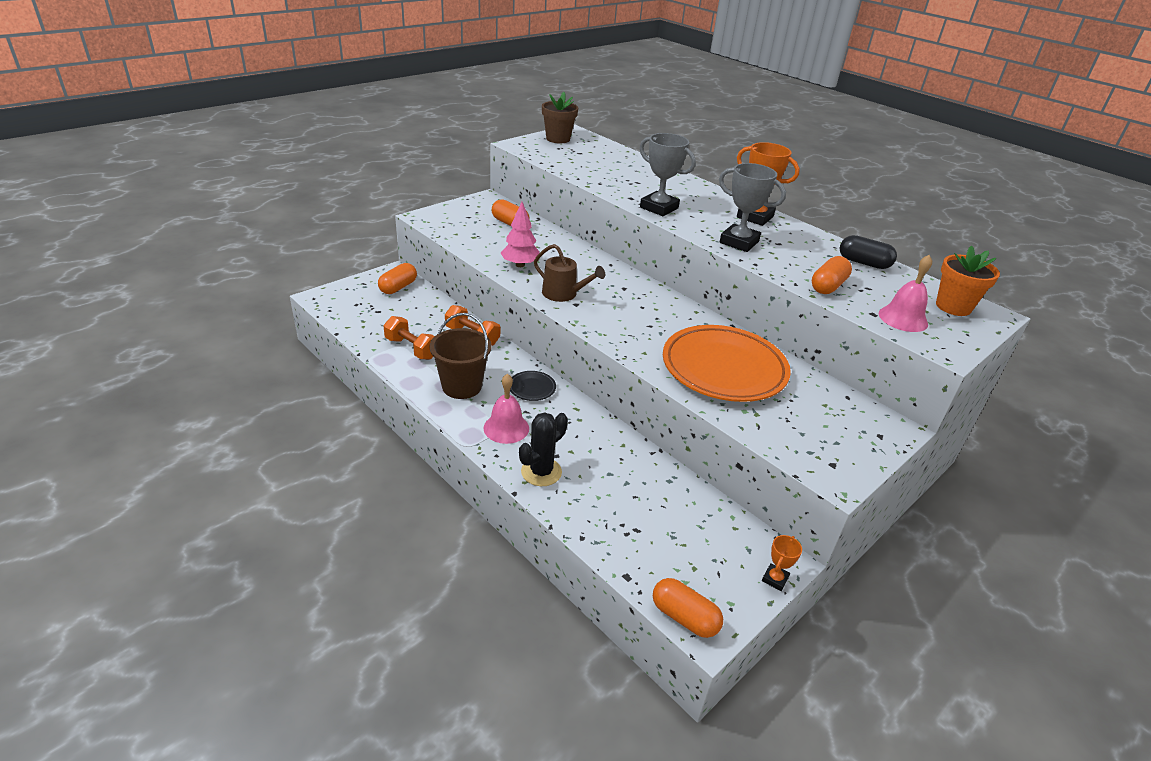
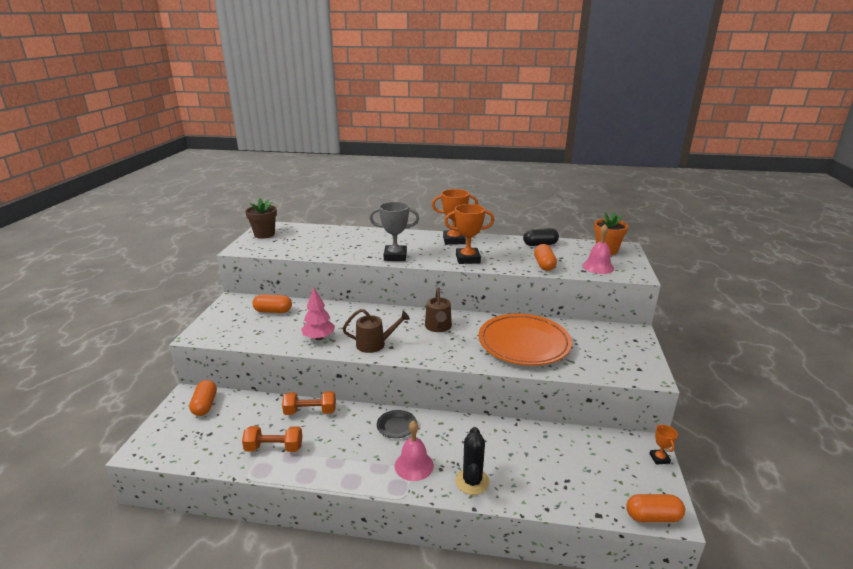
camera: 35 degrees left, 10 degrees down
(462, 386) = (347, 454): brown bucket -> none
(650, 308) = (438, 327): none -> brown watering can
(739, 242) = (468, 259): grey trophy -> orange trophy

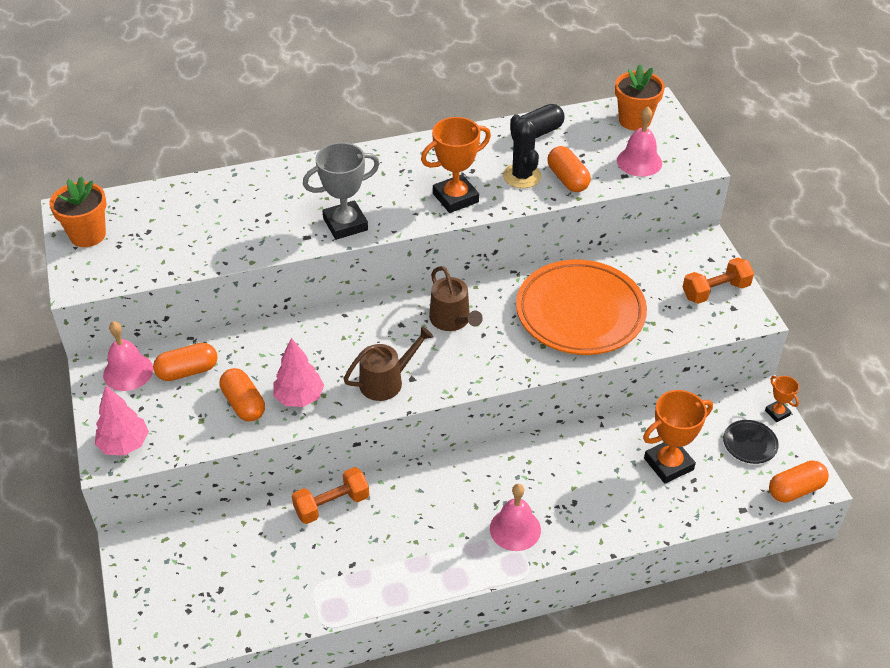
camera: 25 degrees left, 20 degrees up
(205, 405) = (173, 551): orange capsule -> orange capsule (243, 404)
(209, 332) = (124, 445): none -> pink tree
(244, 304) = (128, 372): none -> pink bell
(264, 234) = (88, 235): brown flower pot -> orange flower pot
(274, 448) = (326, 575): orange dumbbell -> orange dumbbell (715, 291)
(397, 426) = (459, 483): black plate -> black plate (749, 444)
(454, 240) = (408, 159): orange trophy -> orange trophy (668, 464)
(472, 481) = (593, 523): black cactus -> black cactus (522, 176)

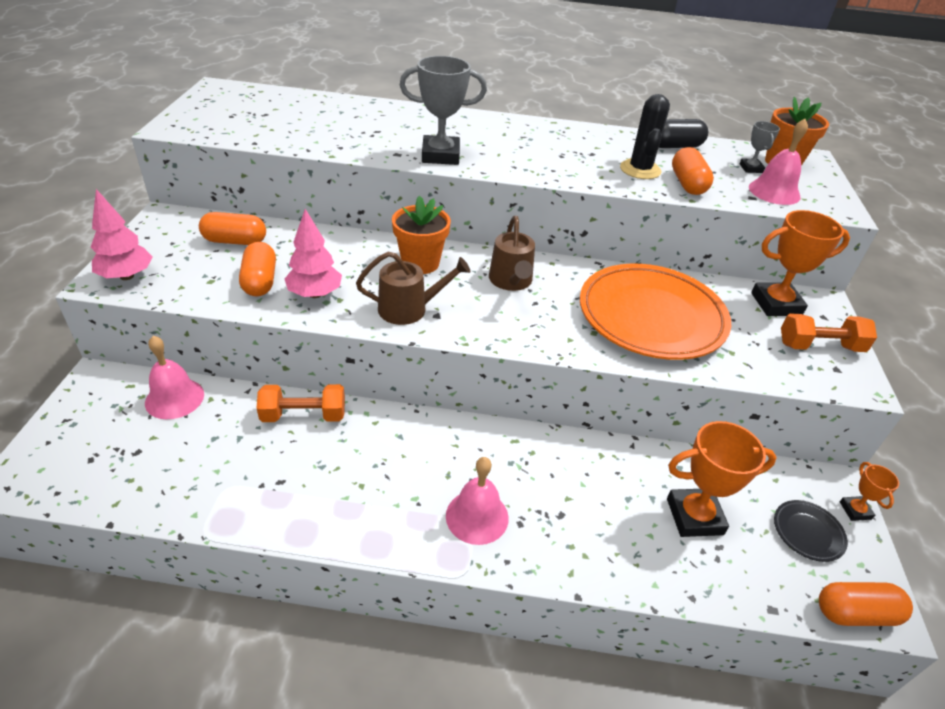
camera: 20 degrees right, 5 degrees down
(88, 235) = (214, 103): orange flower pot -> orange flower pot (420, 263)
(128, 372) = (186, 225): pink bell -> pink bell (174, 398)
(455, 198) = (562, 167): orange trophy -> orange trophy (776, 304)
(611, 138) = (750, 168): none -> grey trophy

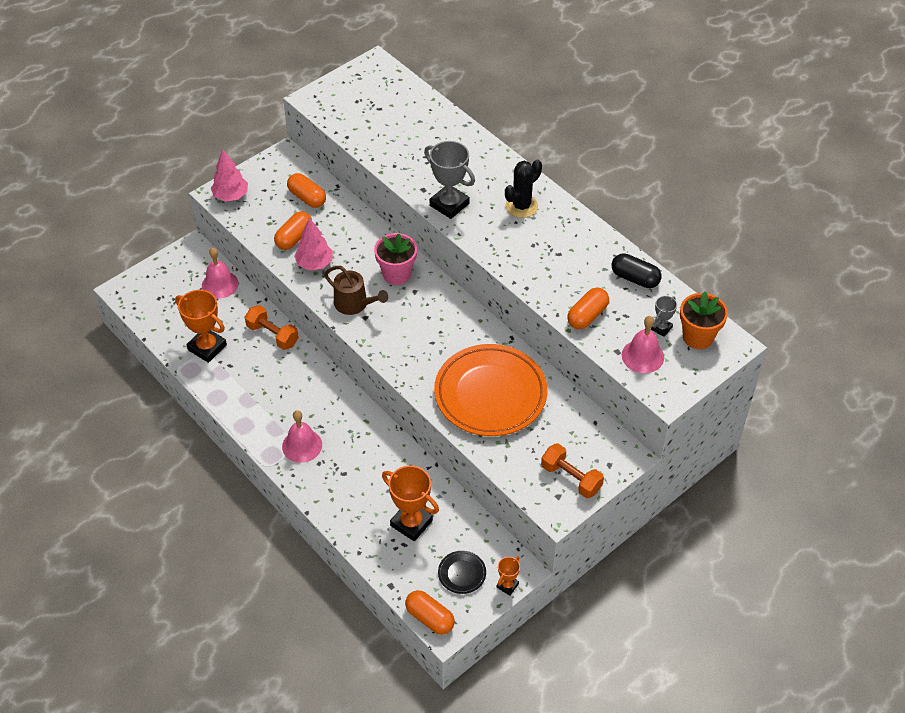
camera: 45 degrees right, 10 degrees up
(420, 263) = (396, 274): orange flower pot -> pink flower pot
(511, 281) = (436, 319): brown watering can -> none
(640, 170) = (572, 286): black cactus -> black cactus (521, 206)
(776, 304) = (589, 437): orange trophy -> orange trophy (207, 347)

